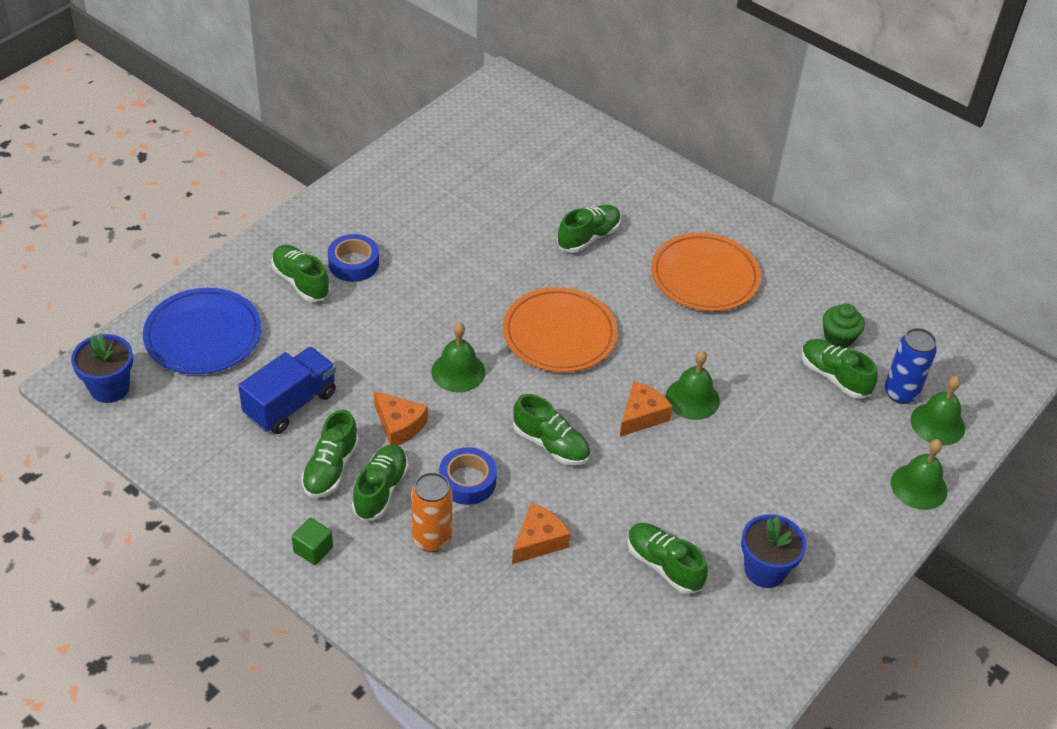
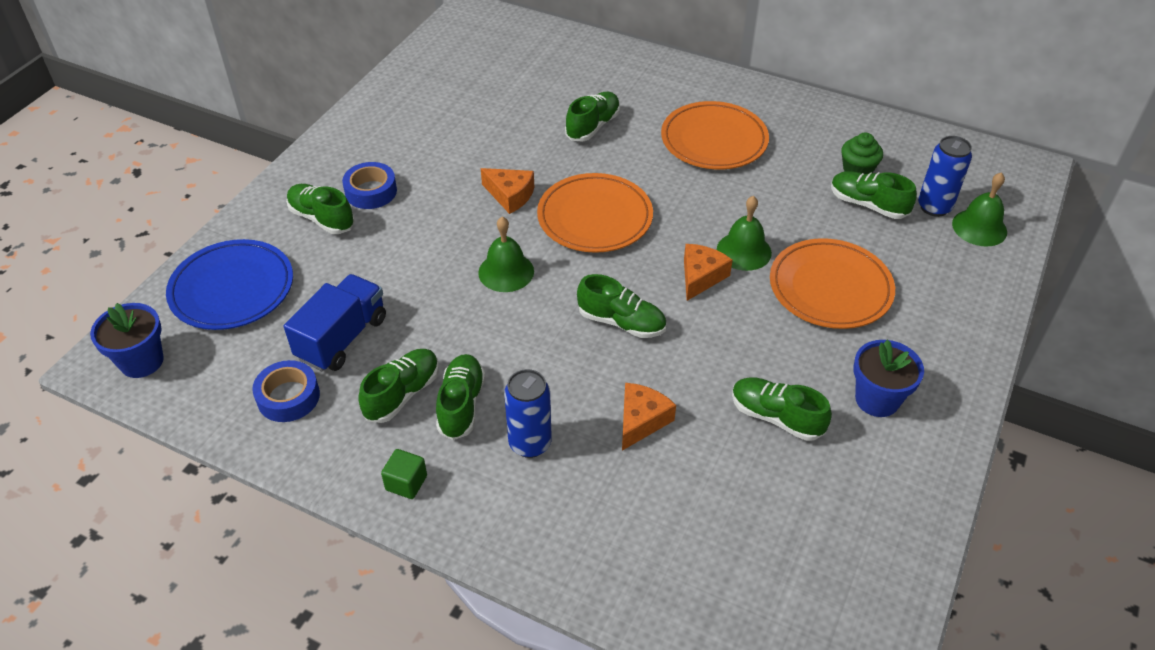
camera: 10 degrees left, 0 degrees up
(331, 468) = (402, 394): green shoe -> green shoe turned 150 degrees counterclockwise
(399, 425) = (462, 336): orange cheese -> orange cheese (510, 195)
(431, 539) = (530, 443): orange can -> blue can
(467, 481) = (549, 376): blue tape -> blue tape (288, 397)
(762, 453) = (830, 288): none -> orange plate
(919, 486) = (987, 288): green bell -> none

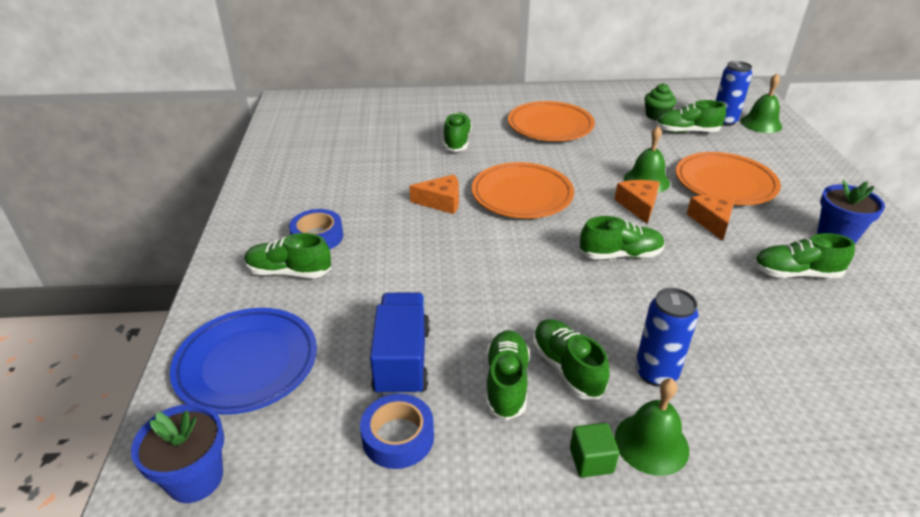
camera: 30 degrees left, 10 degrees down
(506, 272) = (494, 253): green bell -> green bell (651, 443)
(641, 420) = (715, 316): orange cheese -> orange cheese (712, 221)

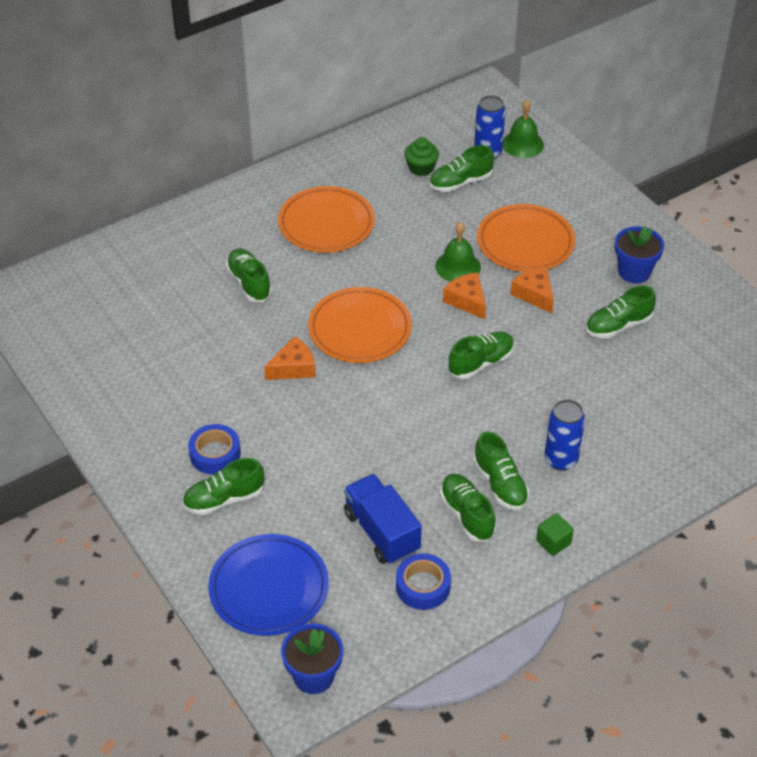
camera: 30 degrees left, 10 degrees up
(566, 368) = (500, 484): green shoe -> green shoe turned 150 degrees counterclockwise
(651, 443) = (583, 513): green bell -> none

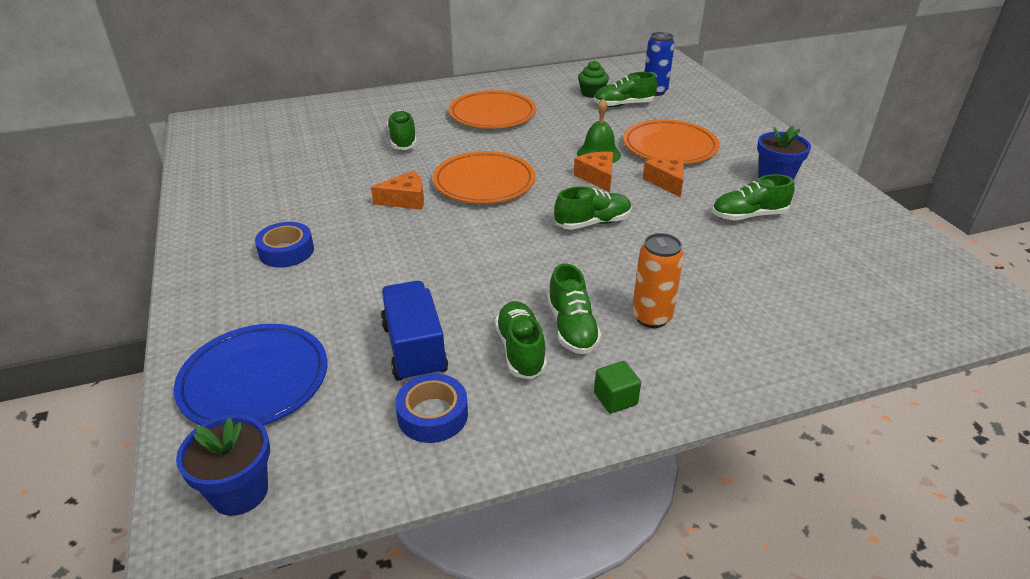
camera: 15 degrees right, 10 degrees down
(224, 499) = (268, 289): green shoe -> none
(522, 144) = (688, 90): green bell -> none
(561, 460) = (651, 317): blue can -> orange can

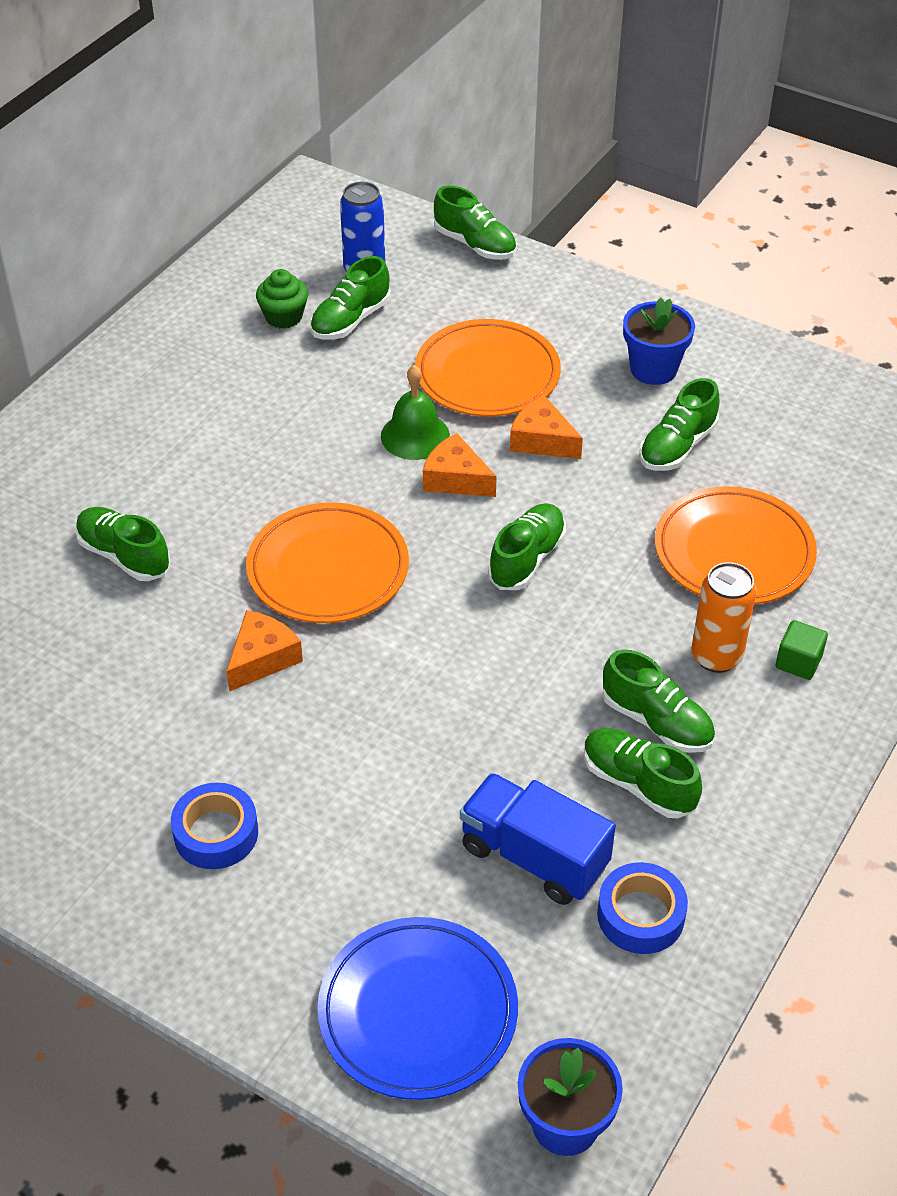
camera: 40 degrees left, 10 degrees up
(492, 114) = (192, 434): orange plate -> orange plate (733, 552)
(615, 398) = (778, 777): green cube -> green cube (798, 662)
(727, 101) = (475, 244): none -> green shoe

